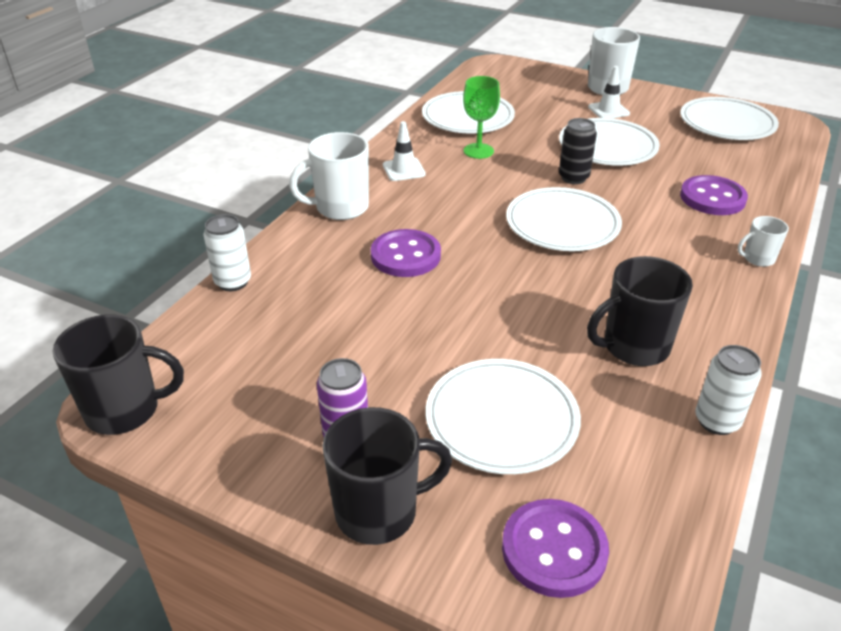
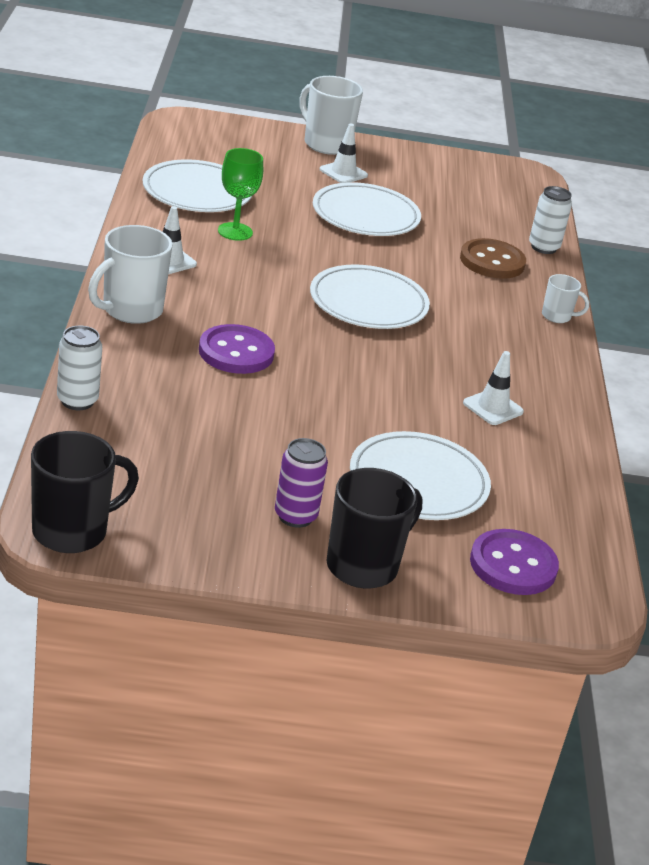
camera: 30 degrees left, 5 degrees down
(573, 178) = (351, 253): black can -> none
(634, 347) = (493, 407): black mug -> white traffic cone
(712, 198) = (492, 261): purple button -> brown button
(717, 421) = (585, 455): white can -> white can (543, 247)
(727, 123) = (468, 179): white plate -> none
(757, 259) = (557, 316): white mug -> white mug turned 120 degrees counterclockwise

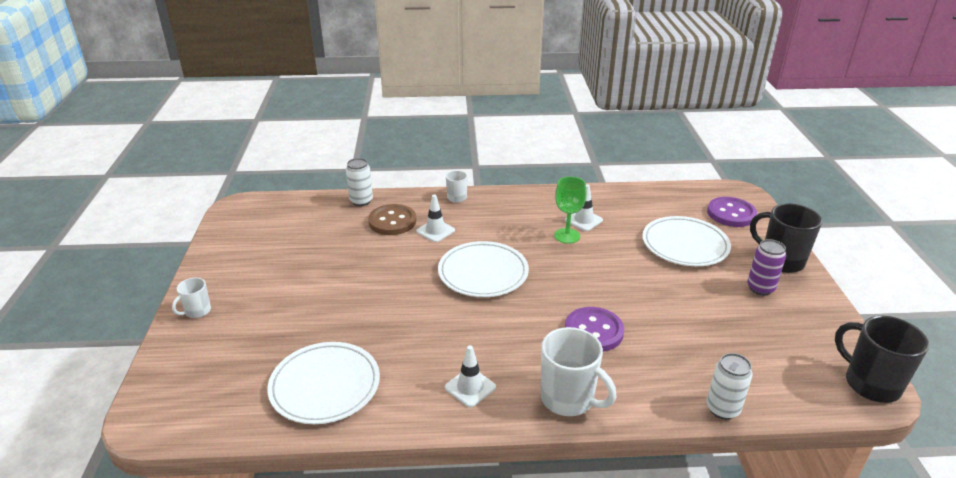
camera: 90 degrees left, 0 degrees up
(235, 231) = (397, 352): green goblet -> green goblet (567, 236)
(326, 144) = (197, 311): white mug -> white mug, size x0.54
(343, 172) = (258, 297): white traffic cone -> white traffic cone (435, 231)
(365, 215) = (339, 281): white plate -> none

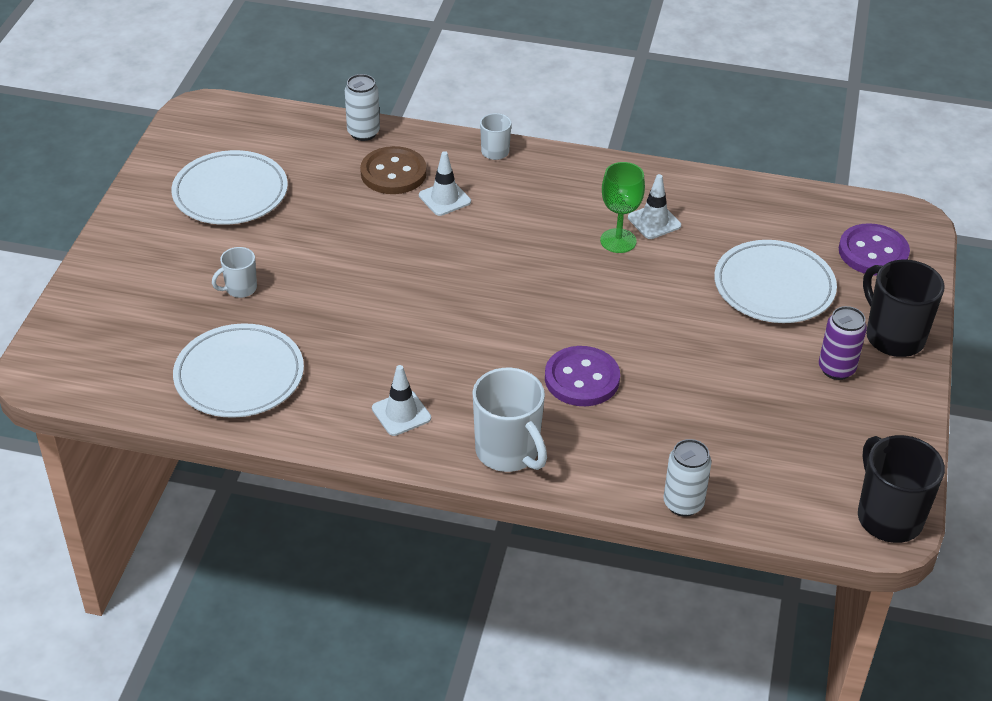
camera: 15 degrees right, 10 degrees up
(197, 311) = (119, 253): white mug -> white mug (240, 289)
(483, 273) = (480, 272): white plate -> white plate (230, 193)

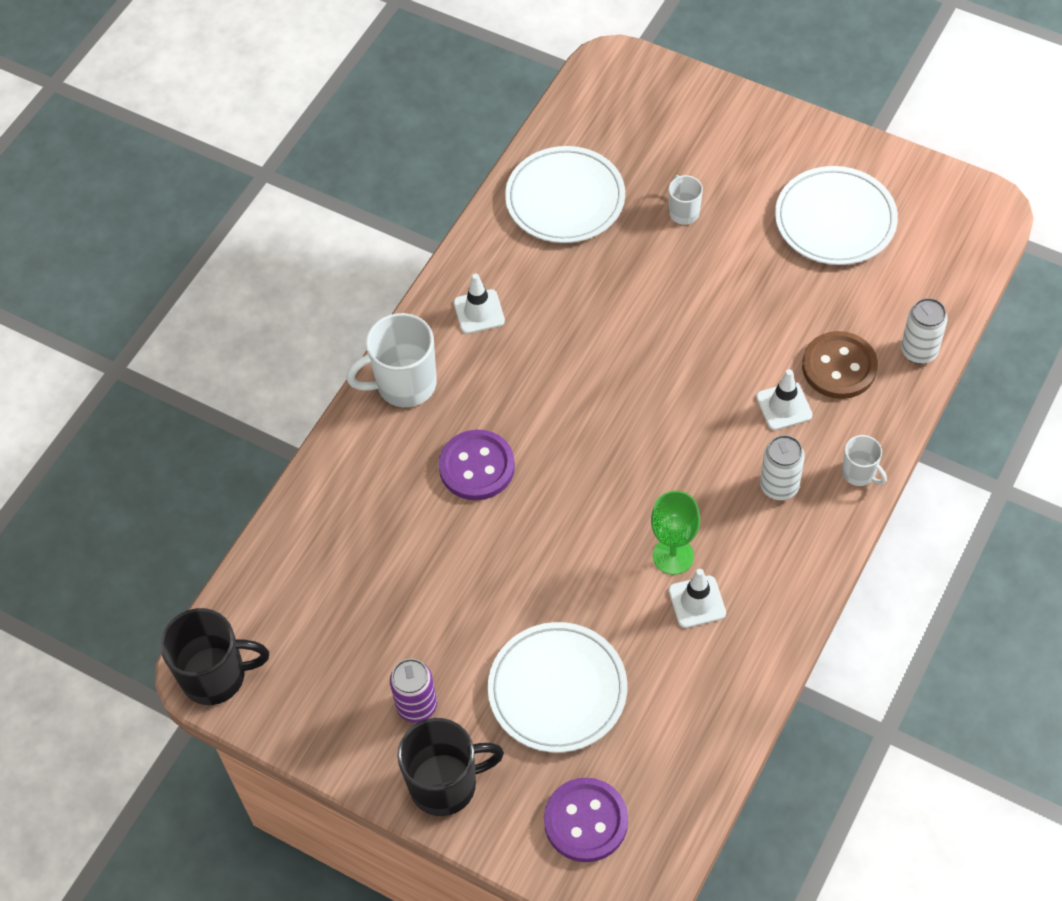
camera: 110 degrees right, 15 degrees up
(683, 504) = (295, 507): white can -> white can (779, 486)

